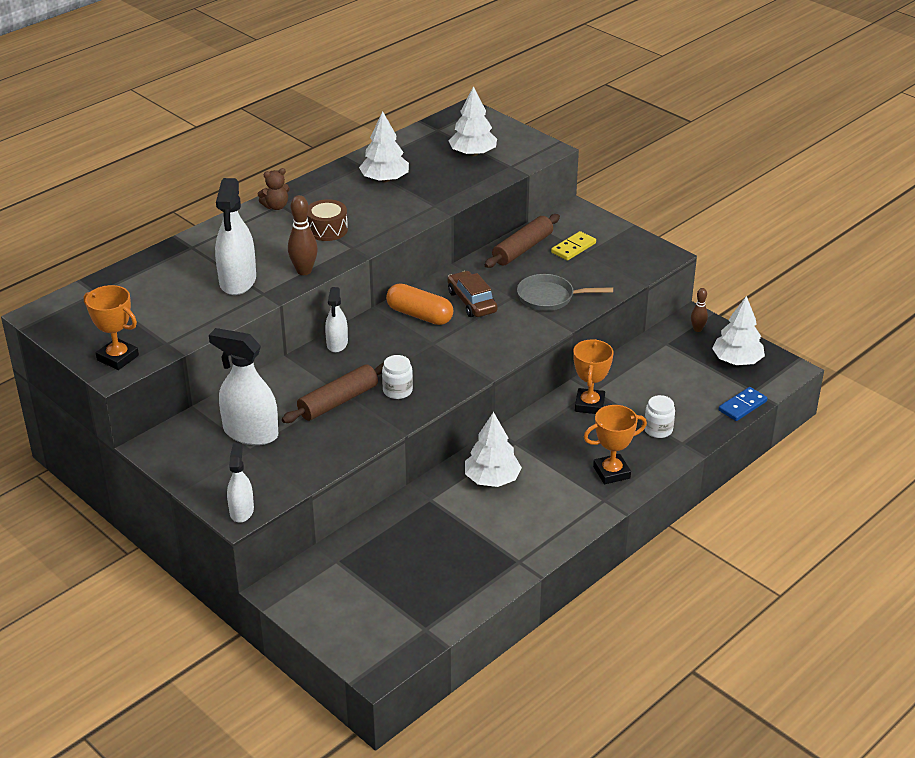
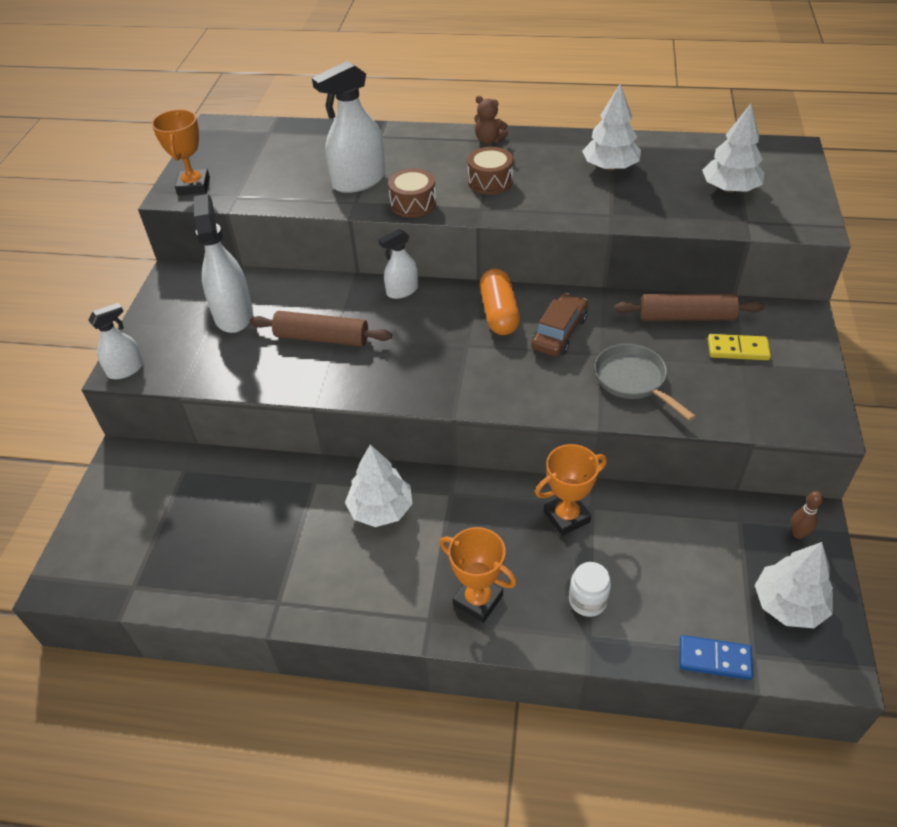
camera: 55 degrees right, 10 degrees up
(304, 271) = (413, 204): brown bowling pin -> brown drum
(397, 391) = (373, 364): white jar -> none

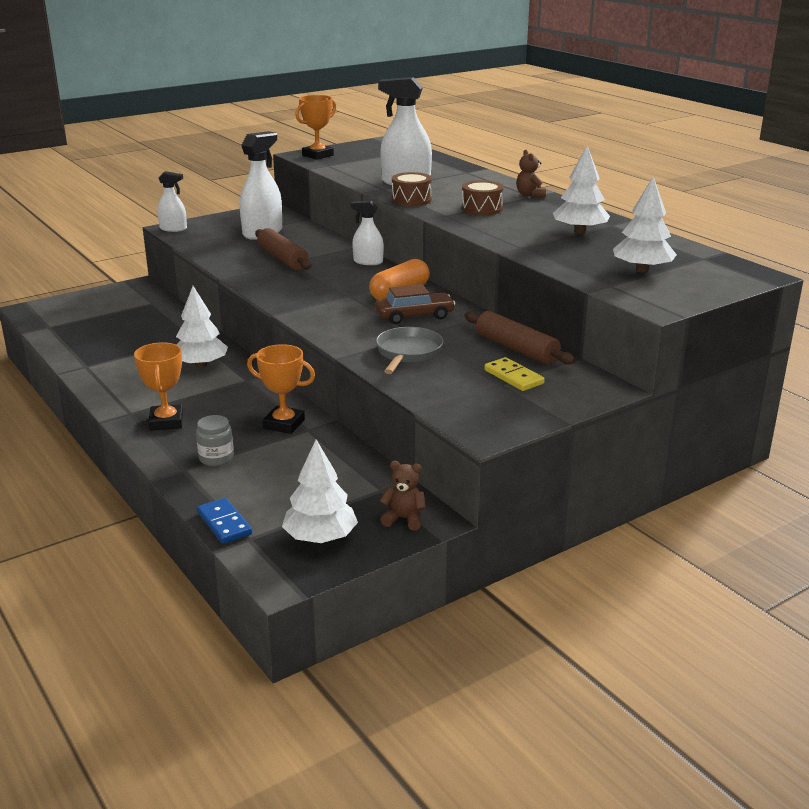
camera: 45 degrees right, 20 degrees down
(587, 600) = (216, 458): white jar -> grey jar
(798, 534) = (404, 519): brown bowling pin -> brown teddy bear

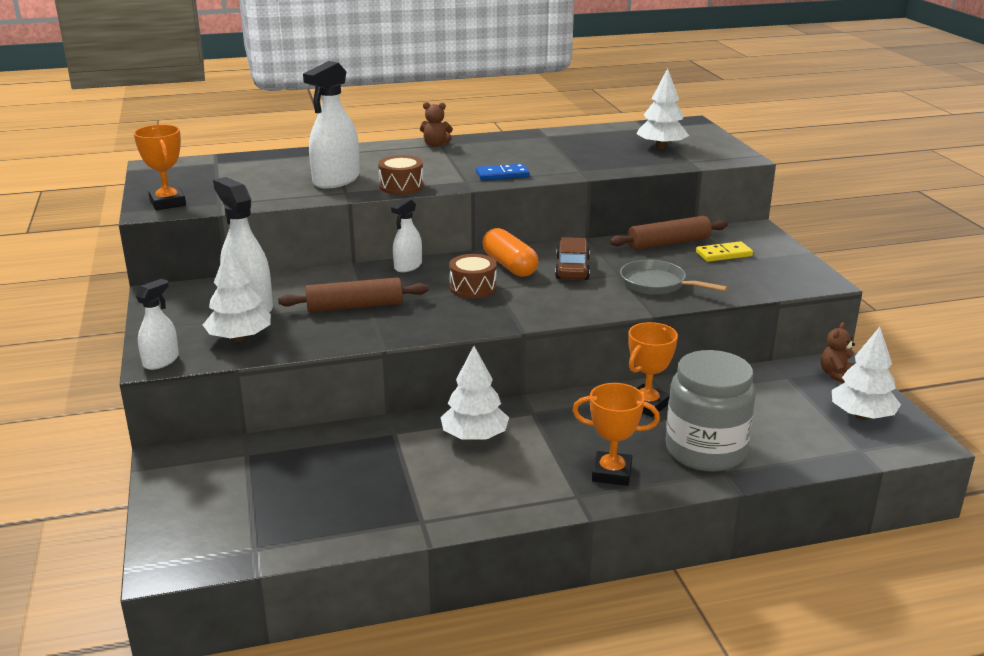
camera: 70 degrees left, 0 degrees up
(216, 458) = (705, 450): grey jar -> grey jar, size x2.20
(224, 523) = (833, 460): blue domino -> blue domino (502, 175)
(481, 209) = (459, 166): brown drum -> brown drum (473, 287)
(579, 231) = (555, 147): white tree -> white tree (239, 338)

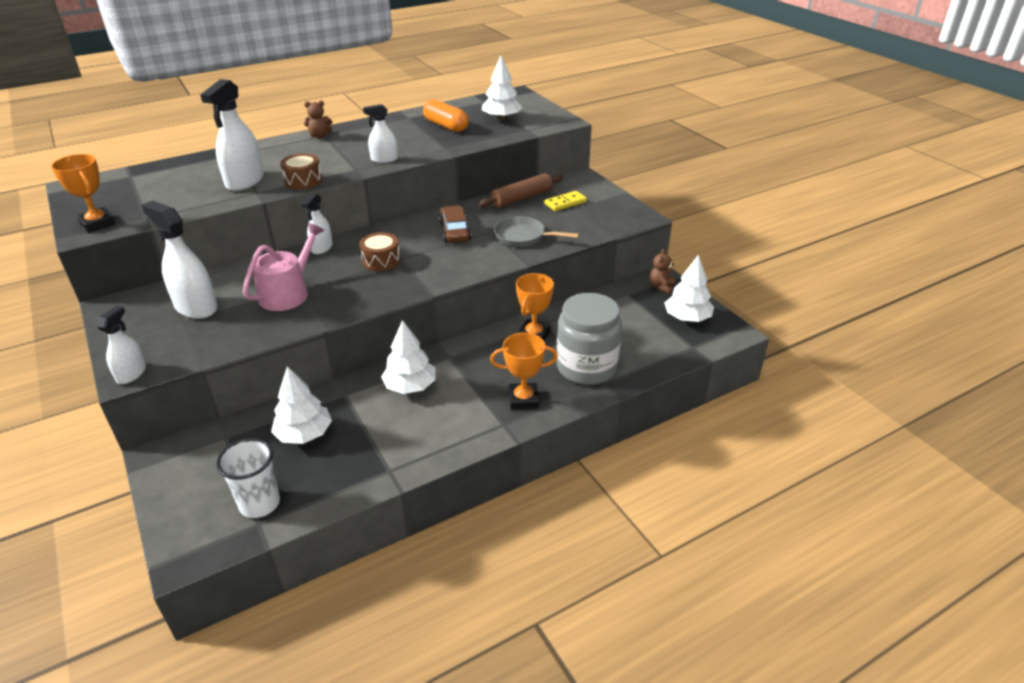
camera: 15 degrees left, 10 degrees up
(239, 338) = (196, 339): white tree -> white tree (304, 434)
(263, 528) = (260, 503): none -> white cup
(355, 306) = (288, 293): brown rolling pin -> pink watering can
(502, 175) = (384, 159): blue domino -> white spray bottle
(509, 265) = (405, 236): orange capsule -> orange capsule (446, 126)

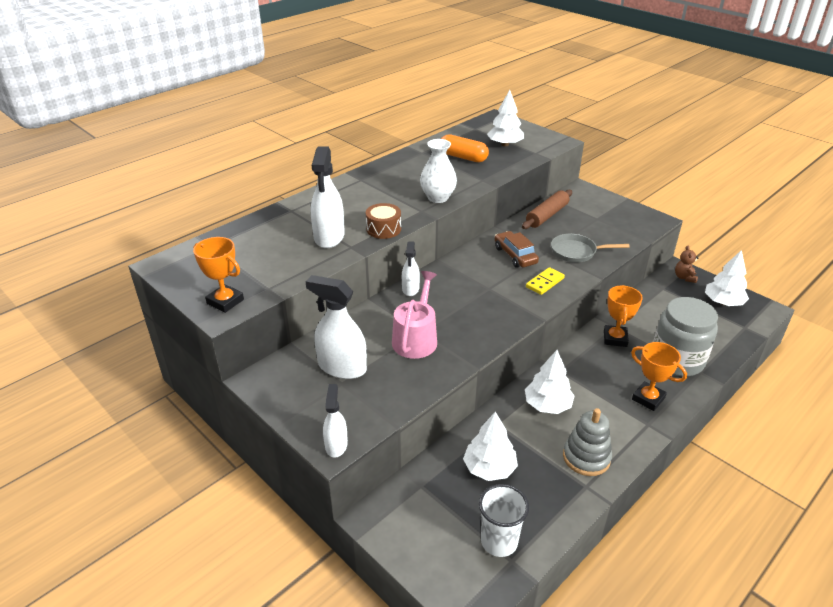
camera: 15 degrees left, 0 degrees up
(320, 136) = (357, 181): brown teddy bear -> none
(381, 260) = (473, 293): brown drum -> none
(384, 159) = (438, 198): white spray bottle -> white vase
(411, 443) = (586, 457): none -> grey stacking toy
(523, 399) = (648, 398): orange trophy -> orange trophy turned 60 degrees clockwise
(565, 203) = (586, 215): yellow domino -> yellow domino (544, 282)

